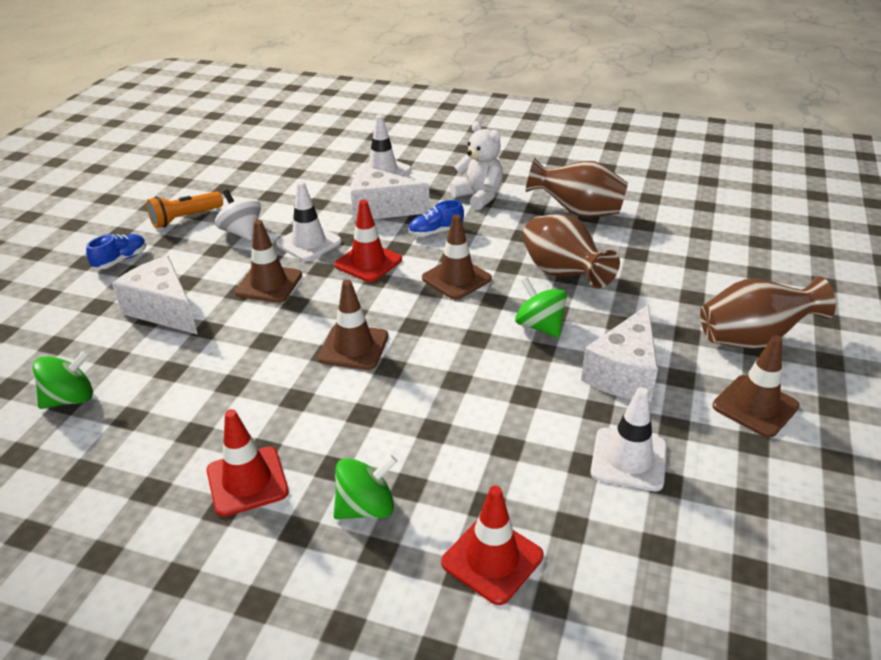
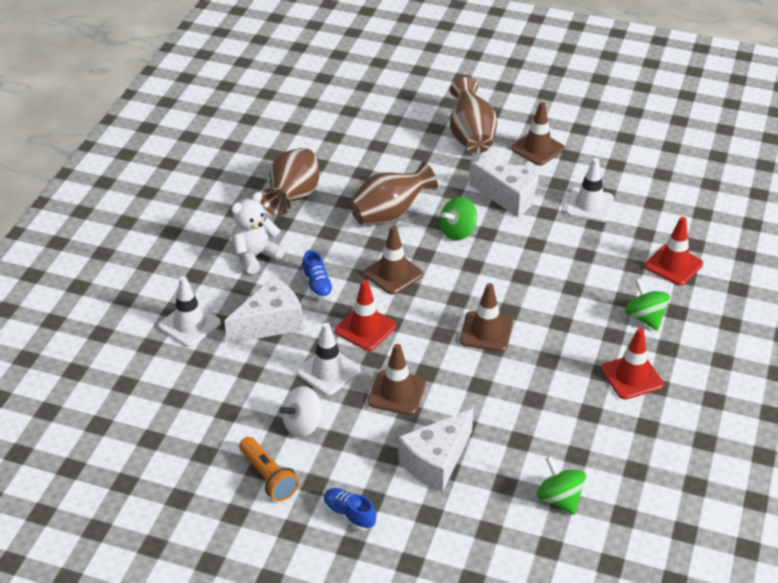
camera: 90 degrees left, 5 degrees up
(381, 209) = (270, 323): white cheese -> white cheese turned 135 degrees counterclockwise

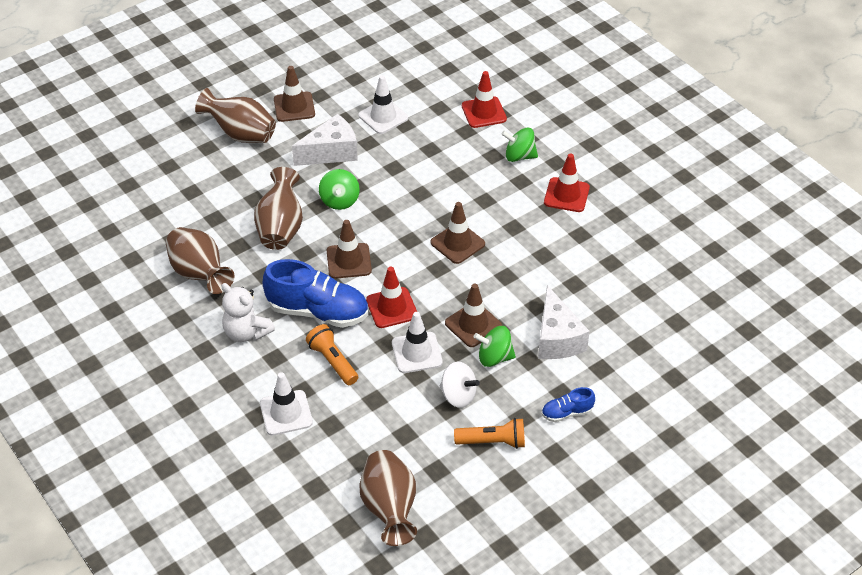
camera: 55 degrees left, 5 degrees up
(137, 443) = (389, 509): none -> brown vase
(255, 256) = (246, 332): white teddy bear -> white teddy bear turned 45 degrees counterclockwise
(270, 323) = (333, 361): white cheese -> orange flashlight
(302, 425) = (458, 395): white spinning top -> white spinning top turned 60 degrees counterclockwise
(317, 285) = (318, 311): blue shoe -> blue shoe, size x2.09
(559, 499) = (641, 293): green spinning top -> green spinning top (494, 357)

